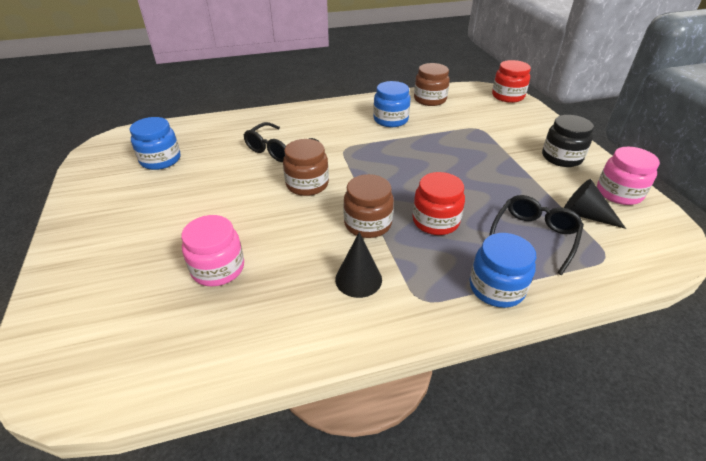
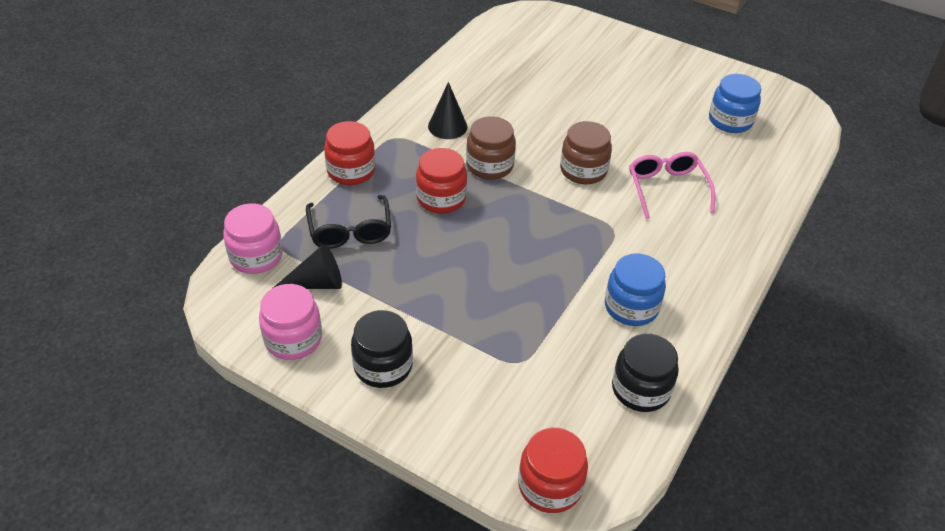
camera: 135 degrees right, 5 degrees up
(218, 268) = (540, 85): pink jar -> pink jar (256, 256)
(277, 149) = (667, 189): black glasses -> pink glasses
(430, 99) = (640, 389): brown jar -> black jar
(496, 288) = (351, 171): blue jar -> red jar

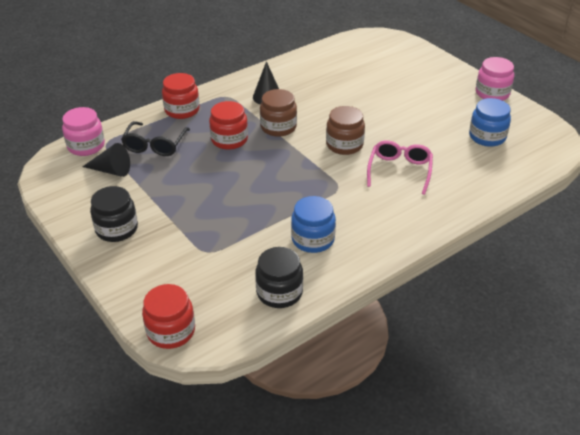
camera: 25 degrees right, 5 degrees down
(293, 339) = (73, 198): pink jar -> pink jar (492, 93)

